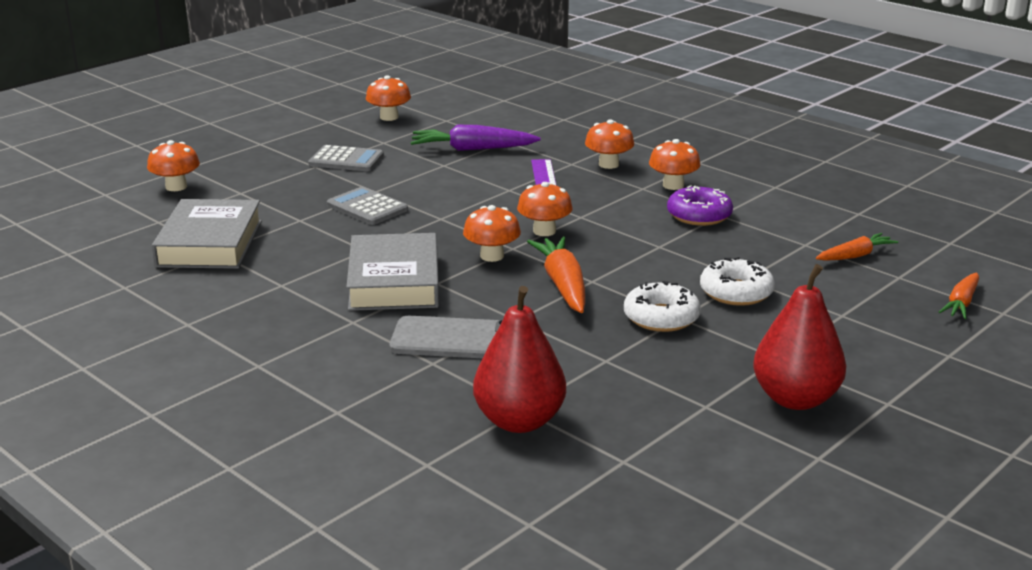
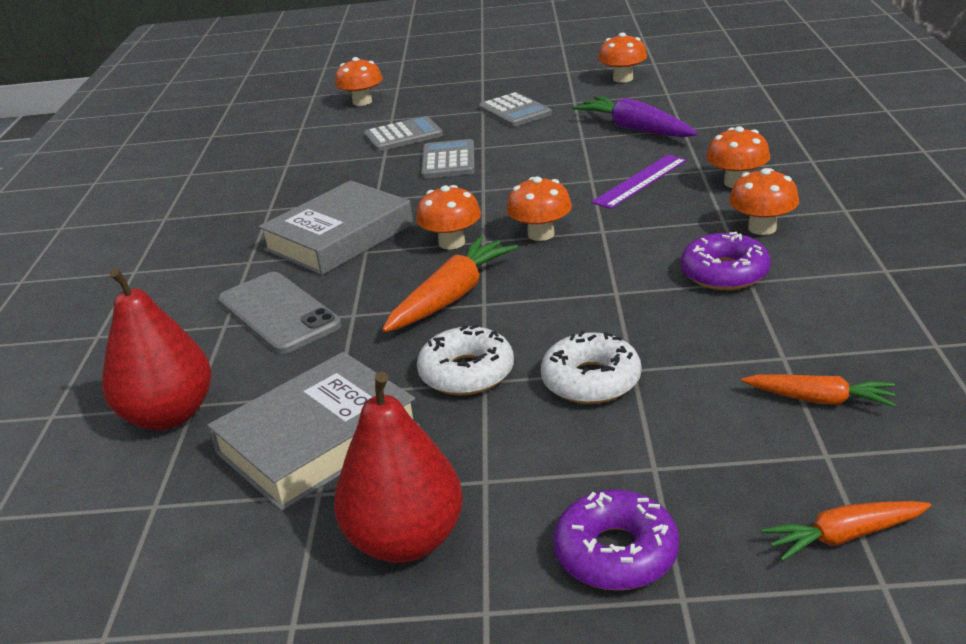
camera: 50 degrees right, 5 degrees up
(210, 243) = (295, 156): grey book -> grey book (318, 440)
(283, 201) = (403, 135): none -> grey calculator
(893, 354) = (616, 553): none -> purple donut

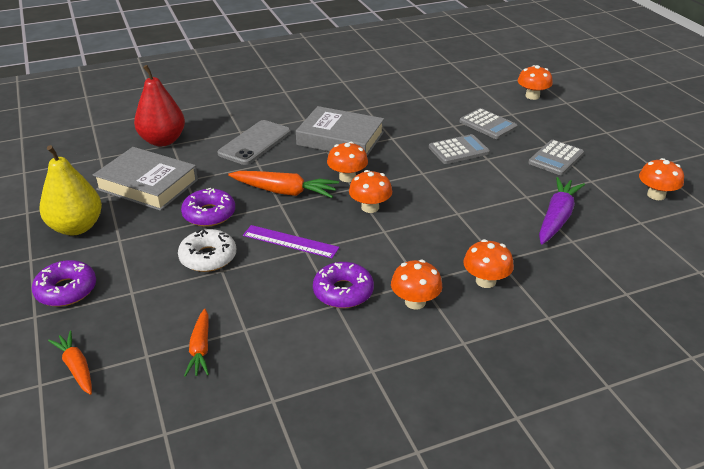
camera: 65 degrees right, 5 degrees up
(406, 540) = (76, 227): red pear -> yellow pear
(466, 373) = (209, 214): white donut -> purple donut
(640, 181) = (466, 235): purple ruler -> purple ruler (290, 242)

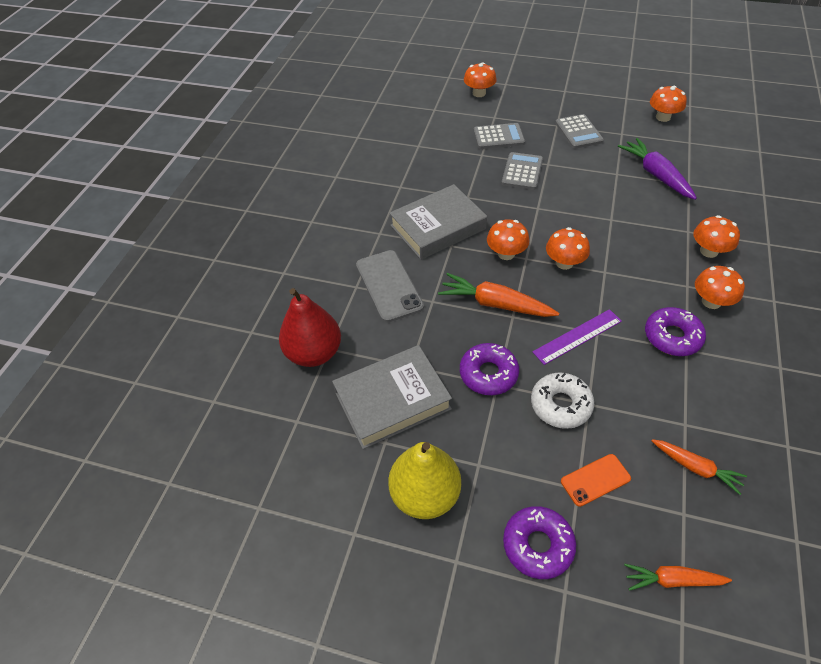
camera: 50 degrees left, 15 degrees up
(146, 298) = (595, 480): none -> orange phone
(285, 192) = (495, 304): orange carrot -> orange carrot turned 120 degrees counterclockwise

